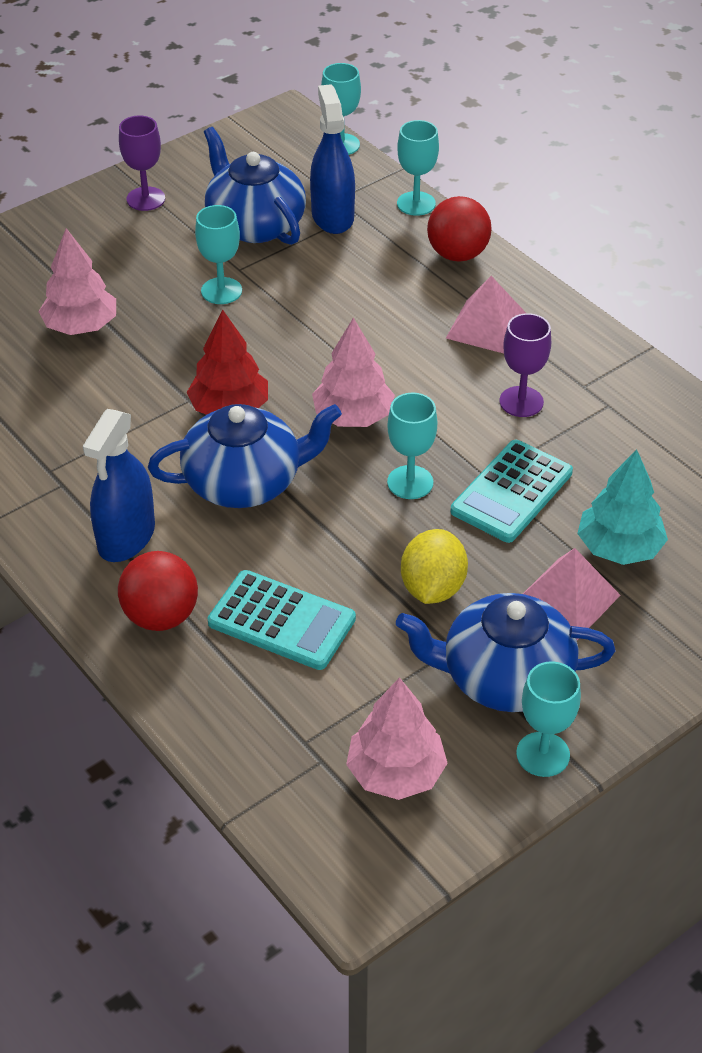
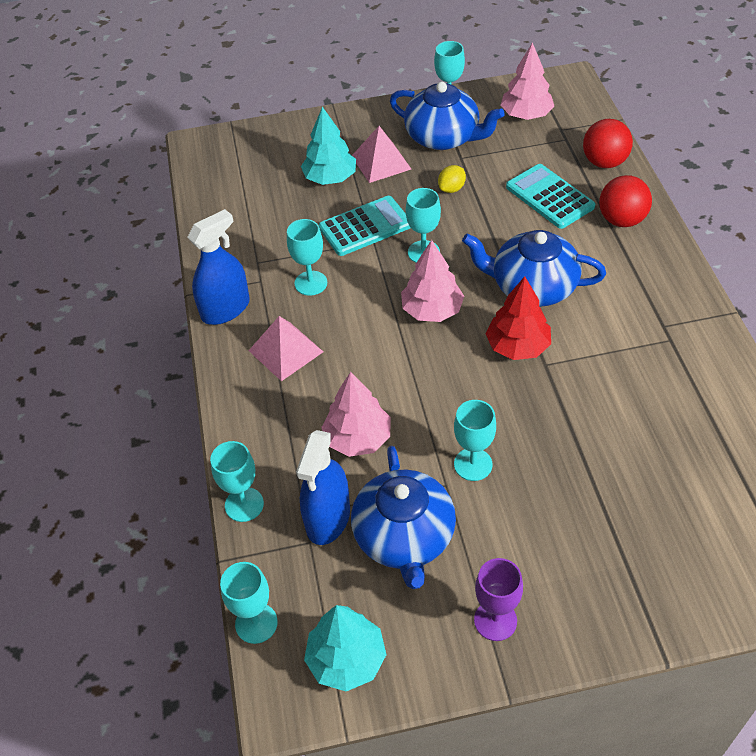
camera: 150 degrees left, 5 degrees up
(81, 326) = (610, 469): pink tree -> pink tree (358, 438)
(126, 537) = (628, 274): blue spray bottle -> blue spray bottle (225, 309)
(254, 147) = (346, 659): none -> turquoise tree
(432, 588) = (451, 189): yellow lemon -> yellow lemon, size x0.63
(457, 254) = (253, 429): red ball -> red ball (604, 162)
(521, 402) = (311, 283): purple goblet -> turquoise goblet

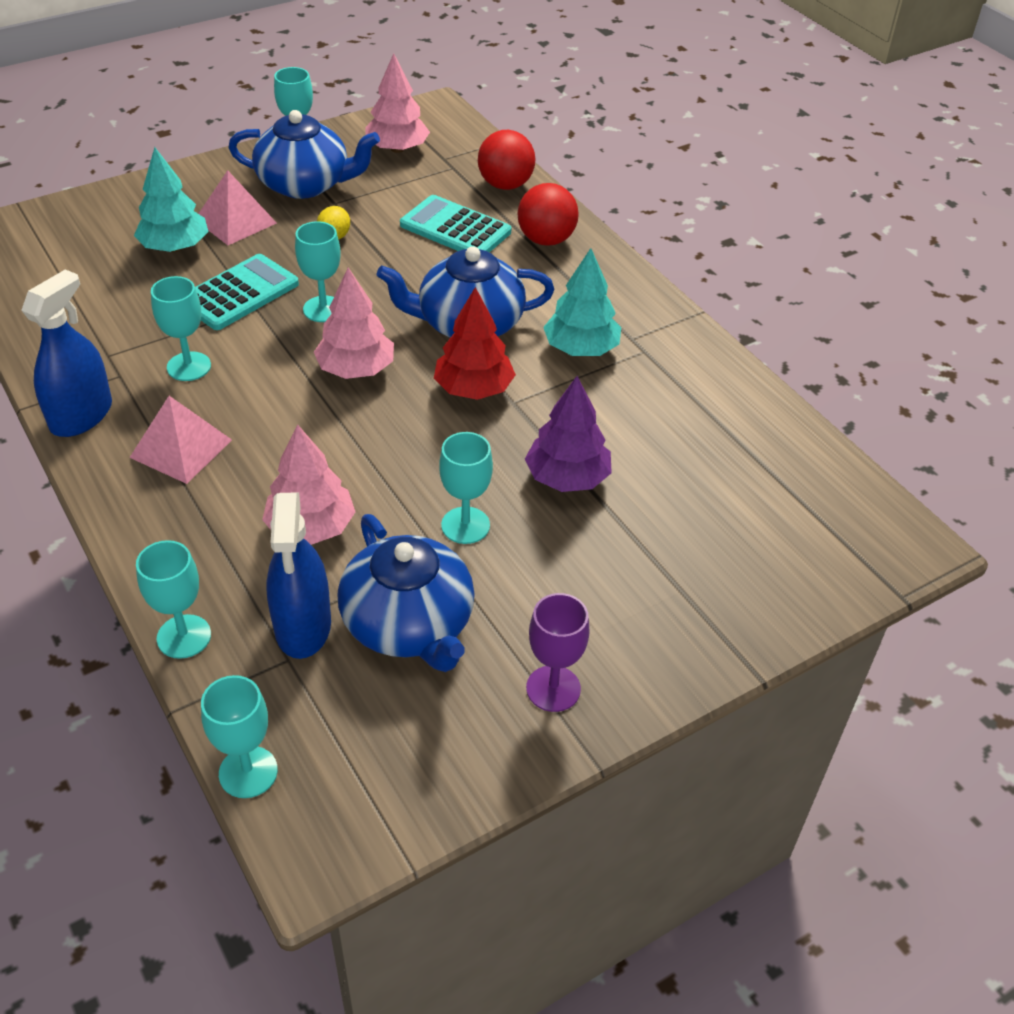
camera: 25 degrees left, 5 degrees down
(346, 659) = (383, 781): turquoise tree -> turquoise tree (581, 349)
(567, 442) = (567, 478): none -> purple tree

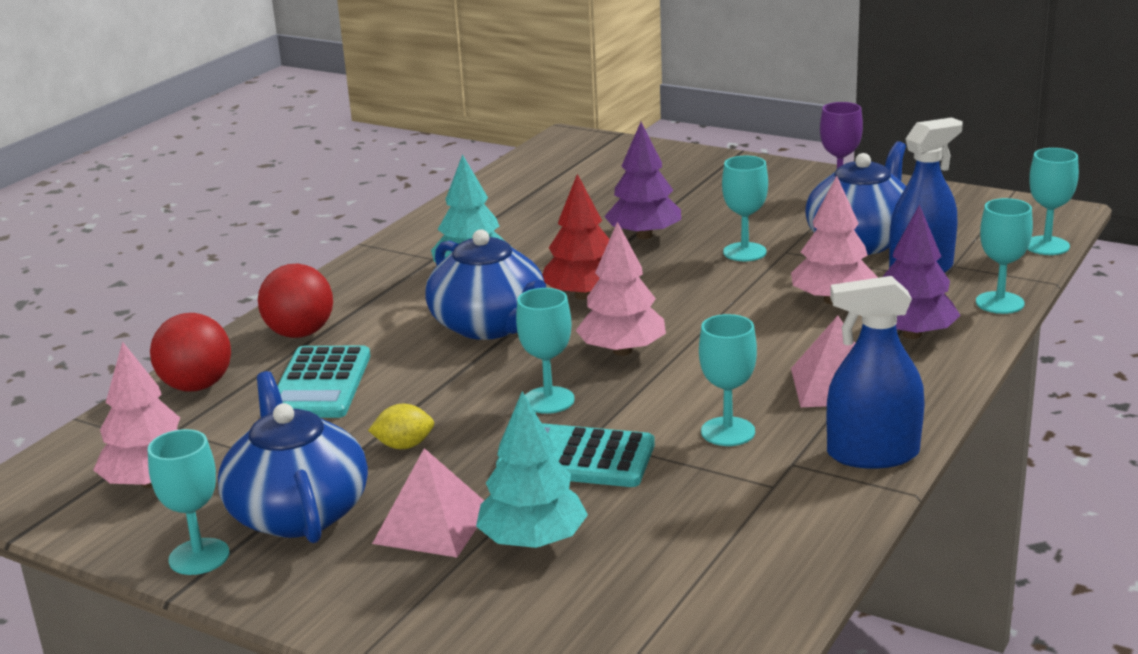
camera: 115 degrees left, 20 degrees down
(200, 539) = (911, 334): none -> purple tree

